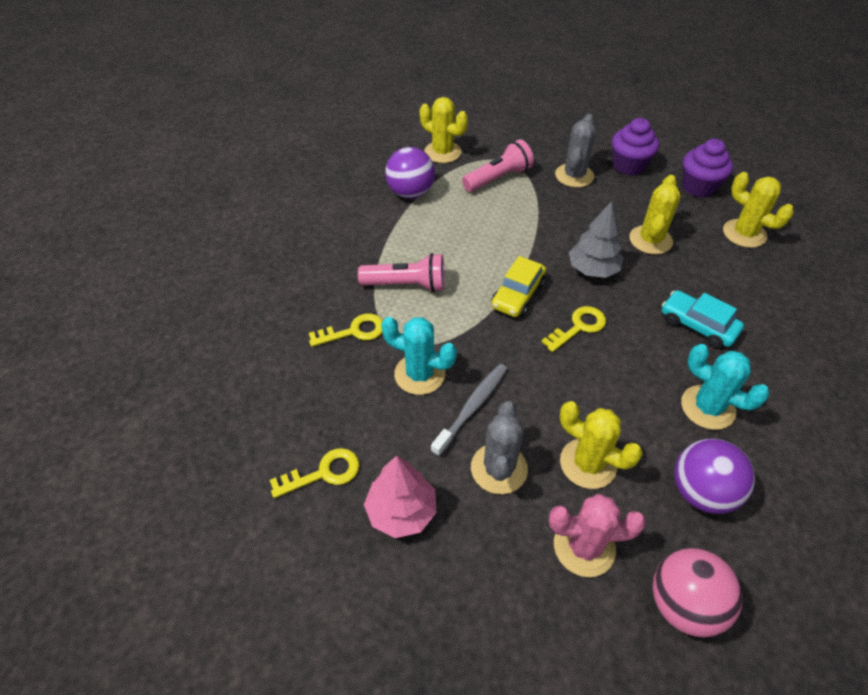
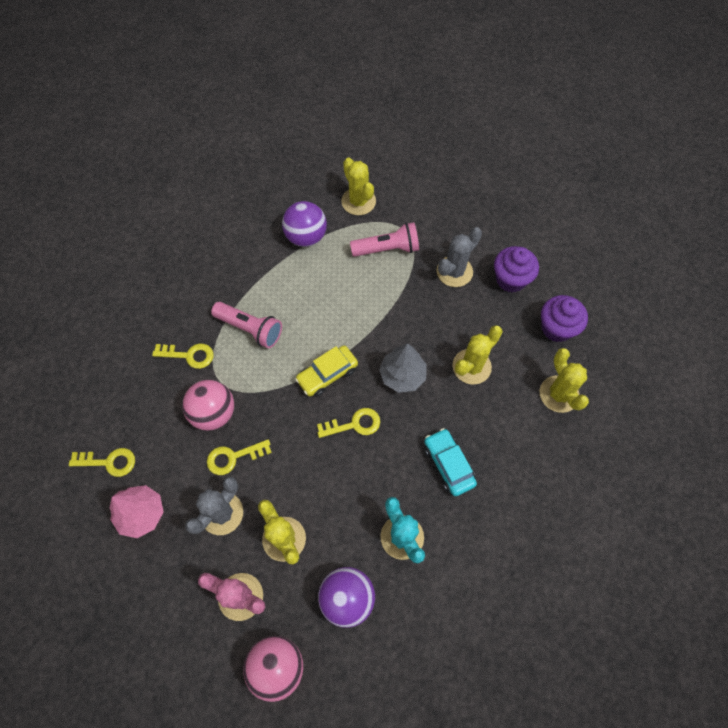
camera: 25 degrees right, 15 degrees up
(419, 374) = (214, 413): turquoise cactus -> pink ball
(472, 407) = (233, 457): grey toothbrush -> yellow key

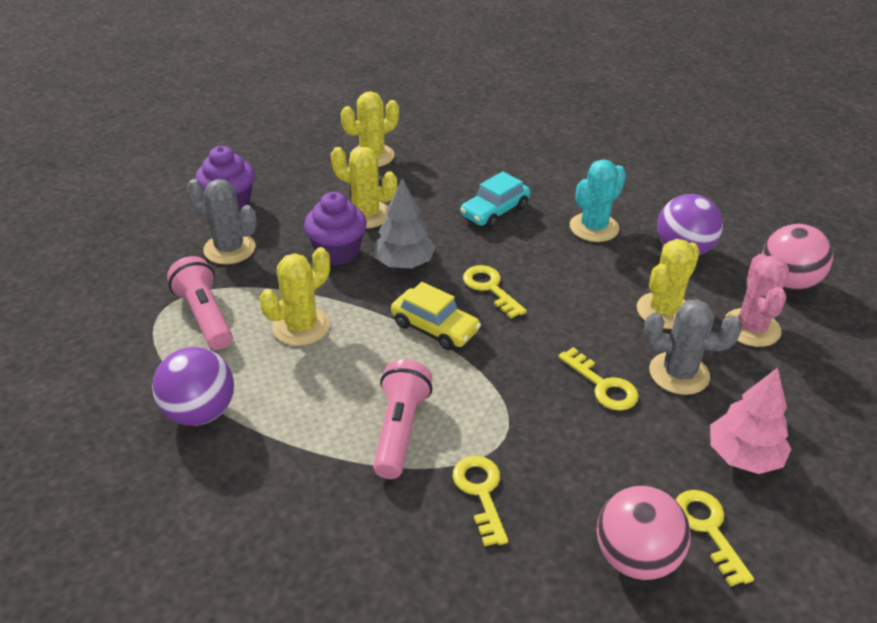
camera: 110 degrees left, 25 degrees down
(214, 413) = (556, 427): pink ball -> pink ball (635, 558)
(358, 201) = (113, 367): yellow cactus -> yellow cactus (301, 327)
(556, 328) = (289, 166): purple cupcake -> purple cupcake (337, 252)

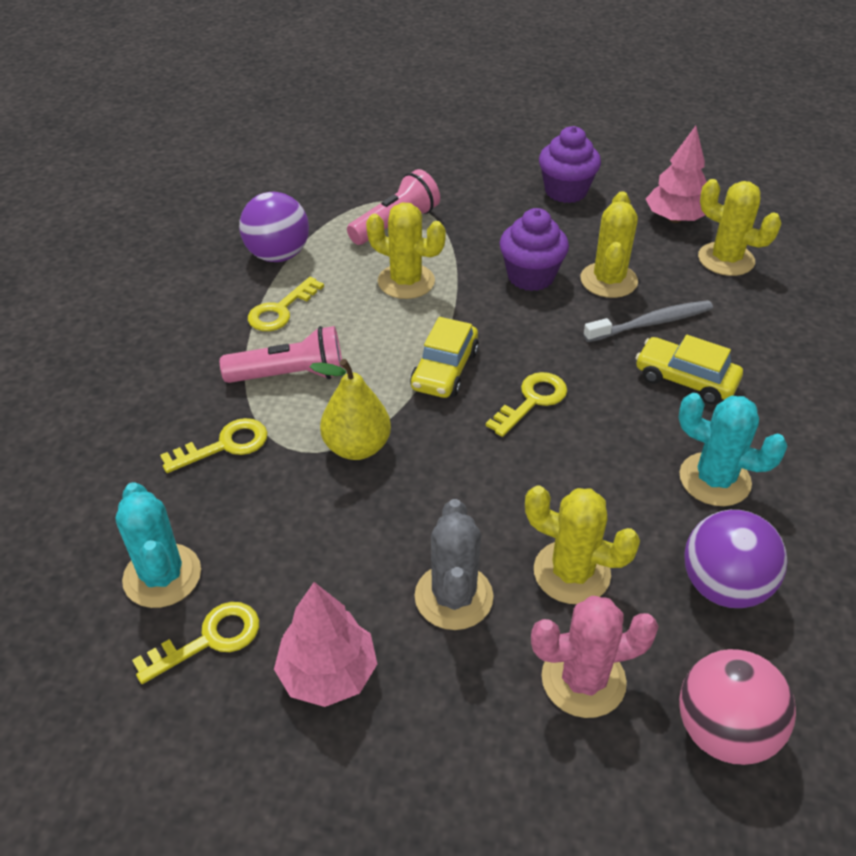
camera: 75 degrees right, 5 degrees up
(229, 249) = (496, 210): grey cactus -> none
(307, 163) = (674, 219): none -> pink tree
(403, 263) = (539, 326): grey tree -> none
(427, 209) = (651, 323): none -> grey toothbrush
(495, 211) = (685, 379): turquoise car -> yellow car
(511, 399) = (357, 447): none -> yellow pear
(603, 385) = (405, 522): yellow key -> yellow key (281, 310)
(635, 558) = (162, 576): pink ball -> turquoise cactus

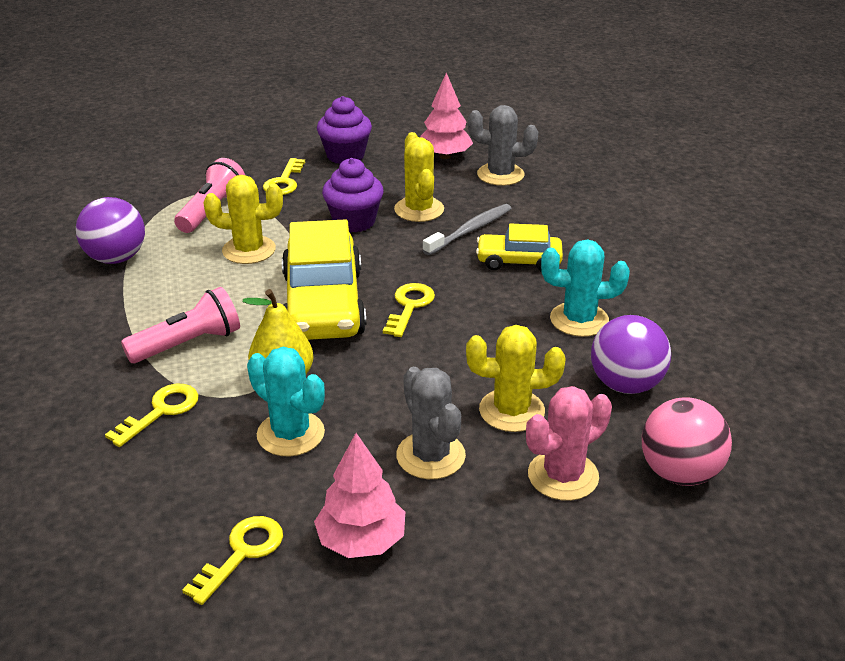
camera: 25 degrees left, 10 degrees down
(162, 576) = (167, 523): turquoise cactus -> turquoise cactus (290, 434)
(281, 310) = (146, 298): yellow key -> yellow key (284, 181)
(445, 370) = (323, 304): yellow car -> yellow car, size x1.82
(726, 259) = (500, 175): yellow cactus -> grey cactus

